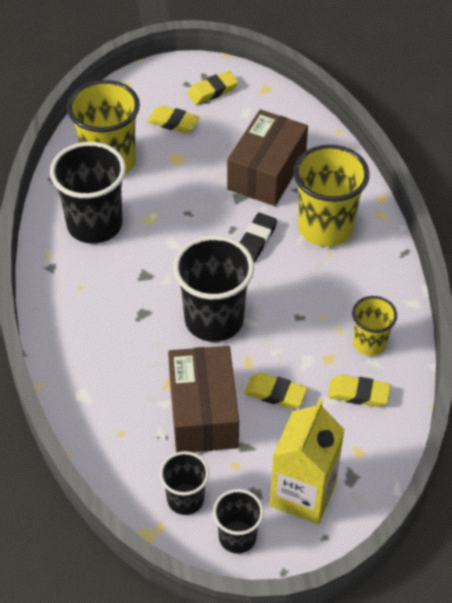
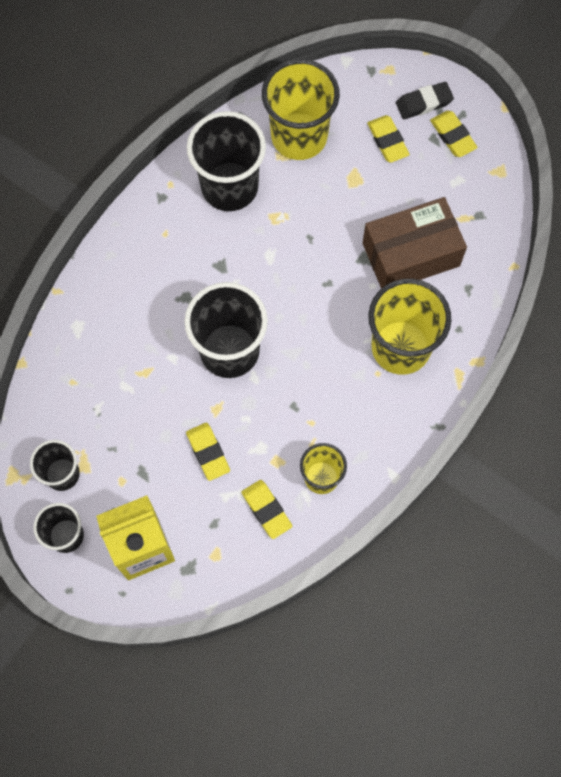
camera: 45 degrees right, 20 degrees up
(203, 412) = (143, 419): brown box -> none
(212, 91) = (452, 136): yellow eraser -> yellow eraser turned 45 degrees clockwise
(256, 240) = (334, 310): black eraser -> black eraser (424, 103)

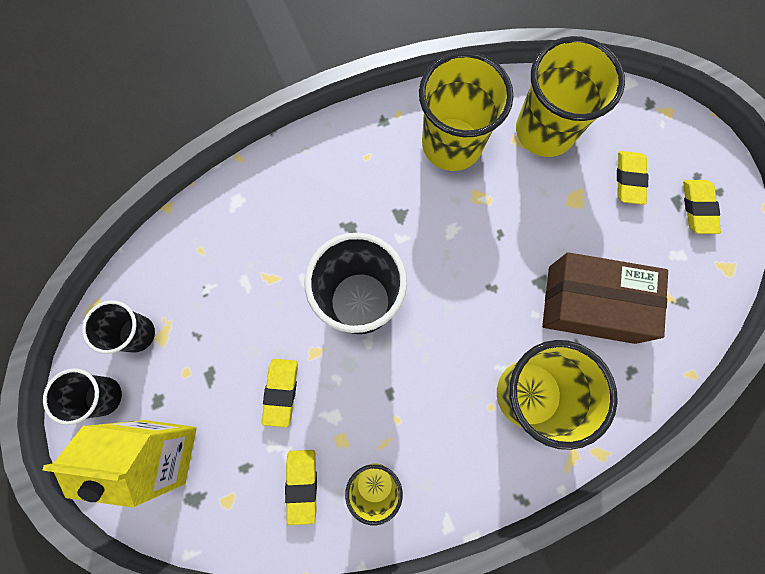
camera: 30 degrees right, 5 degrees up
(229, 187) = (451, 144): black cup -> yellow cup
(424, 103) = (685, 161): black eraser -> none

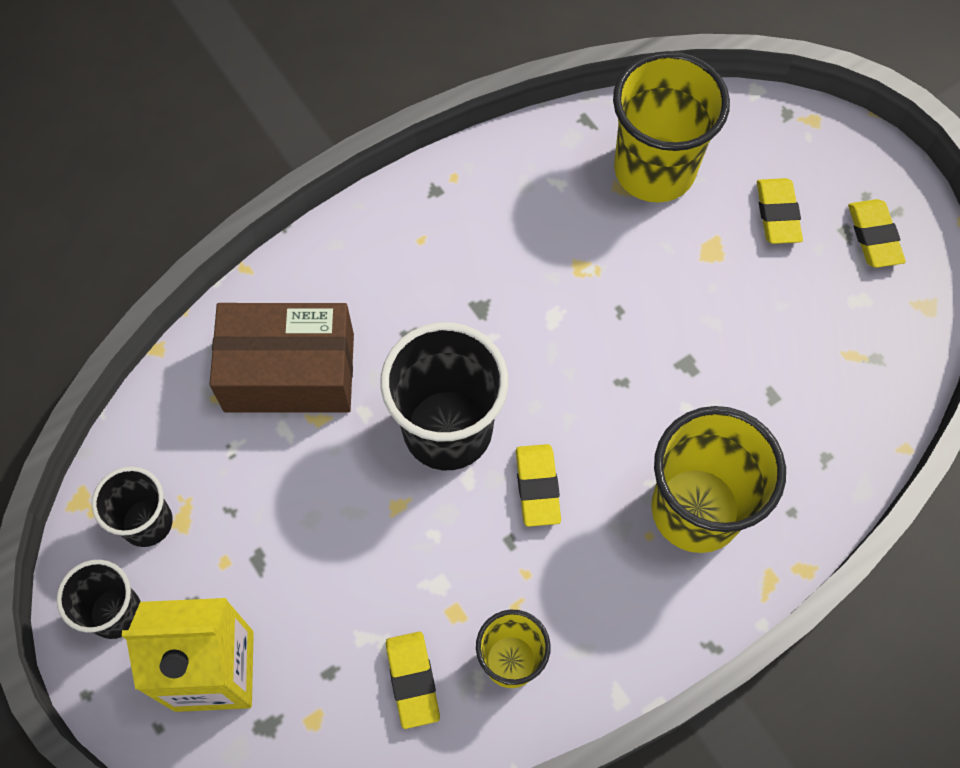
camera: 10 degrees left, 10 degrees down
(281, 392) = (361, 564): yellow eraser -> yellow eraser (537, 487)
(451, 144) = (533, 206): yellow cup -> none
(591, 304) = (757, 381): brown box -> brown box (289, 372)

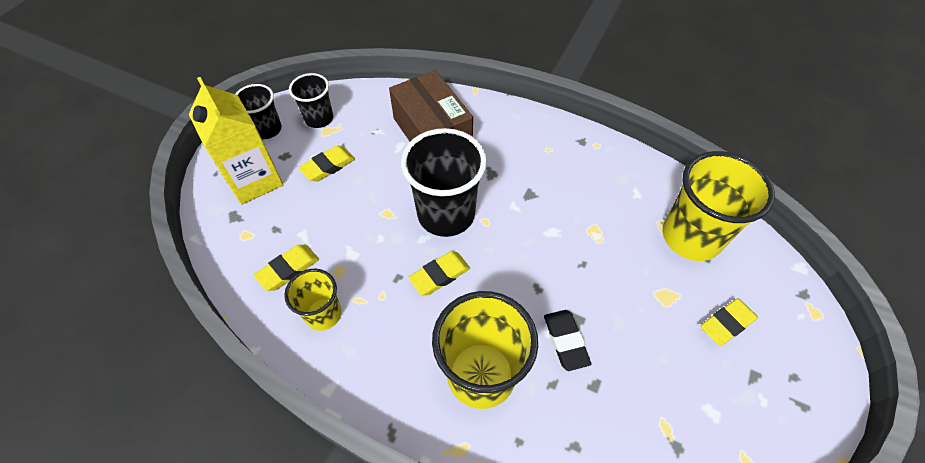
camera: 60 degrees right, 10 degrees down
(706, 393) = (565, 341): none -> black eraser
(874, 236) = (769, 398): yellow eraser -> yellow eraser (328, 166)

